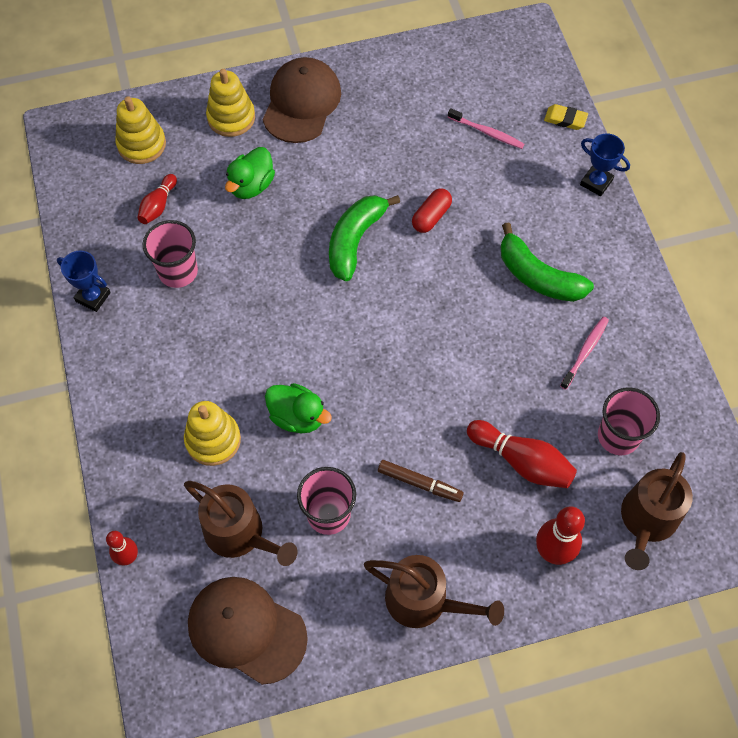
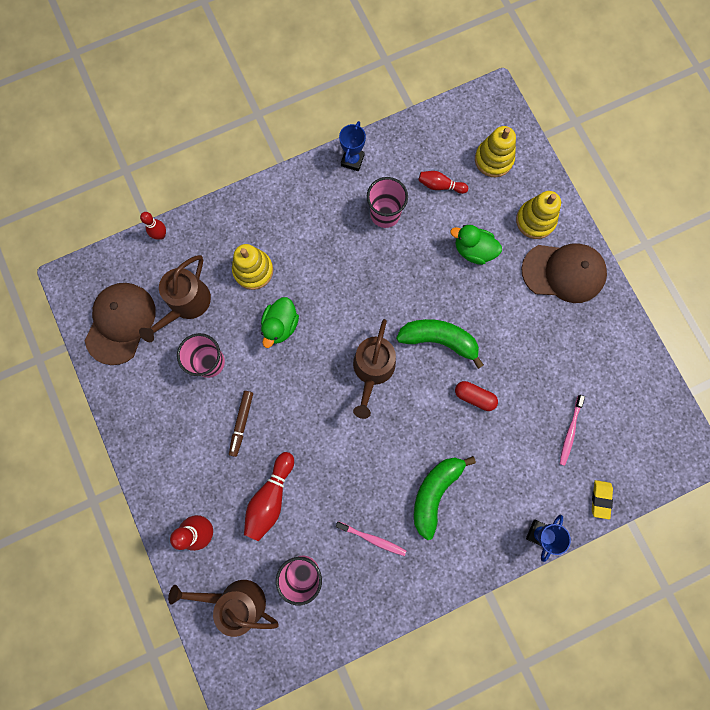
camera: 80 degrees right, 15 degrees up
(424, 601) = (154, 440): brown watering can -> brown watering can (372, 370)

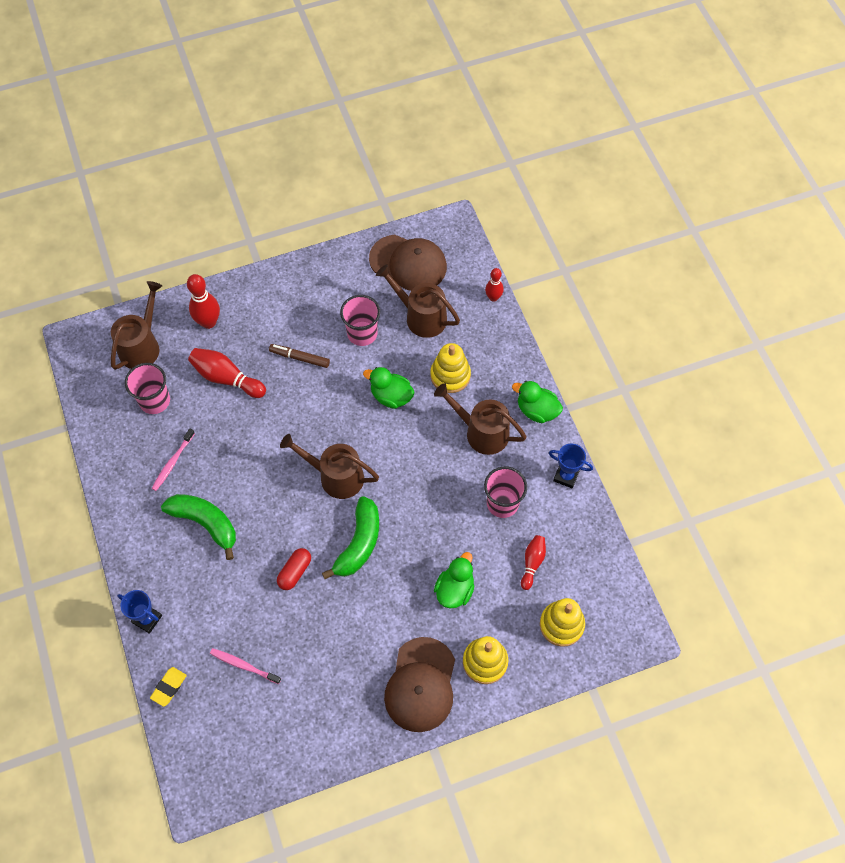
camera: 95 degrees right, 15 degrees down
(286, 188) = (537, 410): none -> green duck
(313, 237) = (482, 432): none -> brown watering can
(600, 499) = (169, 687): yellow eraser -> yellow eraser turned 75 degrees counterclockwise

